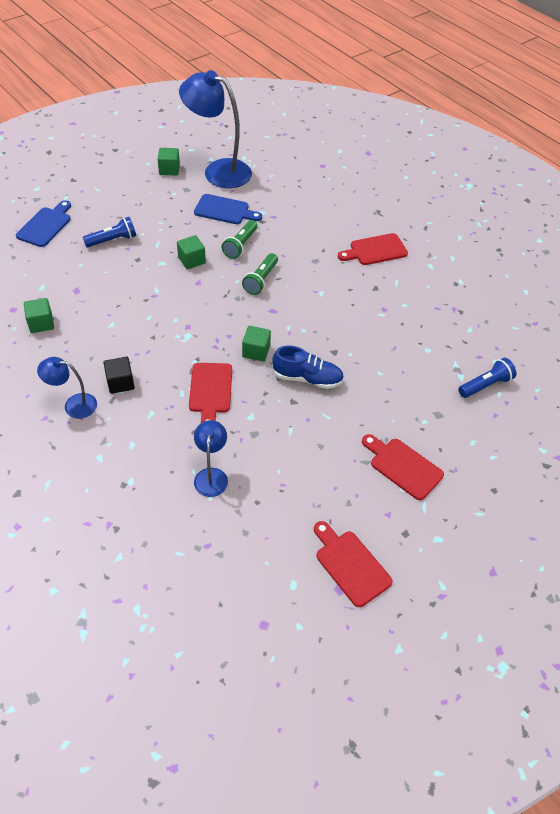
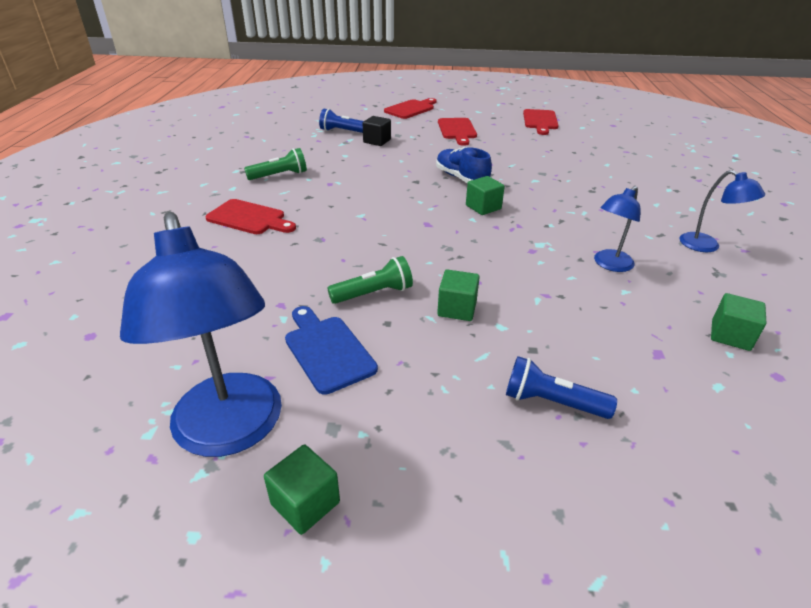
camera: 135 degrees left, 15 degrees down
(45, 225) = (678, 519): blue cutting board -> none
(120, 383) = (644, 241): black cube -> black cube (377, 141)
(210, 391) = (555, 203): red cutting board -> red cutting board (411, 109)
(211, 475) = (598, 170): blue lamp -> blue lamp (609, 265)
(261, 280) = (402, 250): green flashlight -> green flashlight (279, 175)

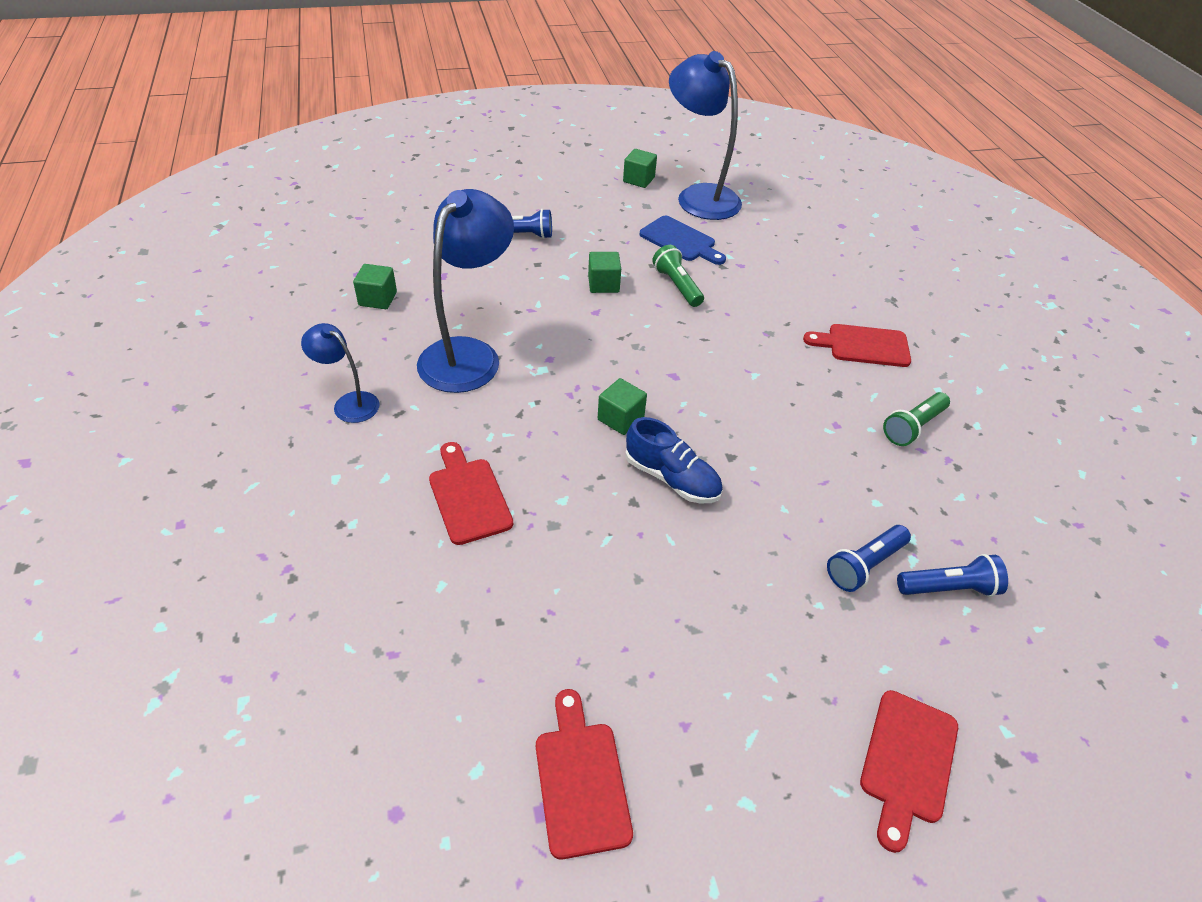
camera: 160 degrees right, 10 degrees up
(374, 293) = (677, 286): green flashlight -> green flashlight turned 105 degrees clockwise
(377, 141) = (864, 565): black cube -> blue flashlight
(457, 130) = (748, 660): red cutting board -> red cutting board (468, 496)
(609, 265) = (468, 354): blue lamp -> blue lamp, size x1.95

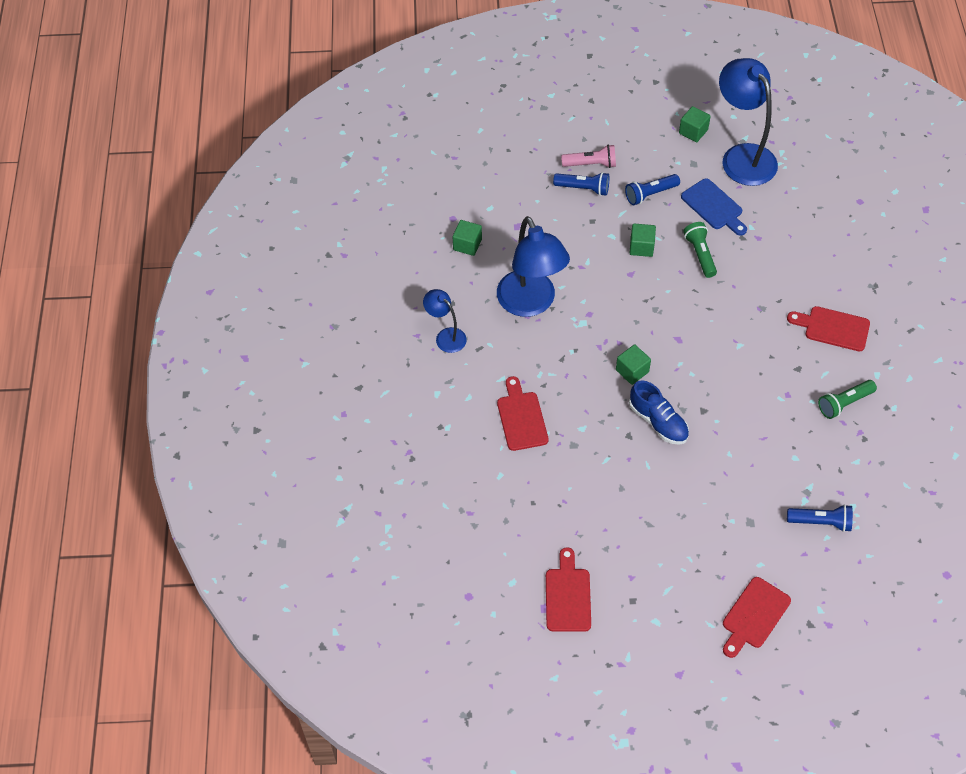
camera: 15 degrees right, 10 degrees up
(468, 354) = (531, 303): blue lamp -> blue lamp turned 120 degrees clockwise
(527, 213) = (591, 164): none -> pink flashlight
(864, 565) = (770, 500): blue flashlight -> blue flashlight (650, 194)

